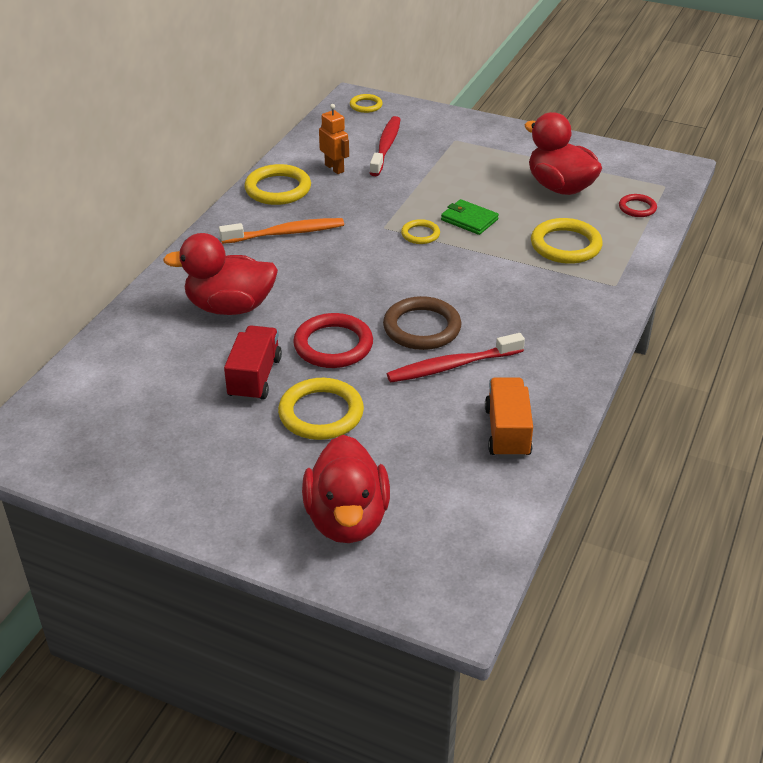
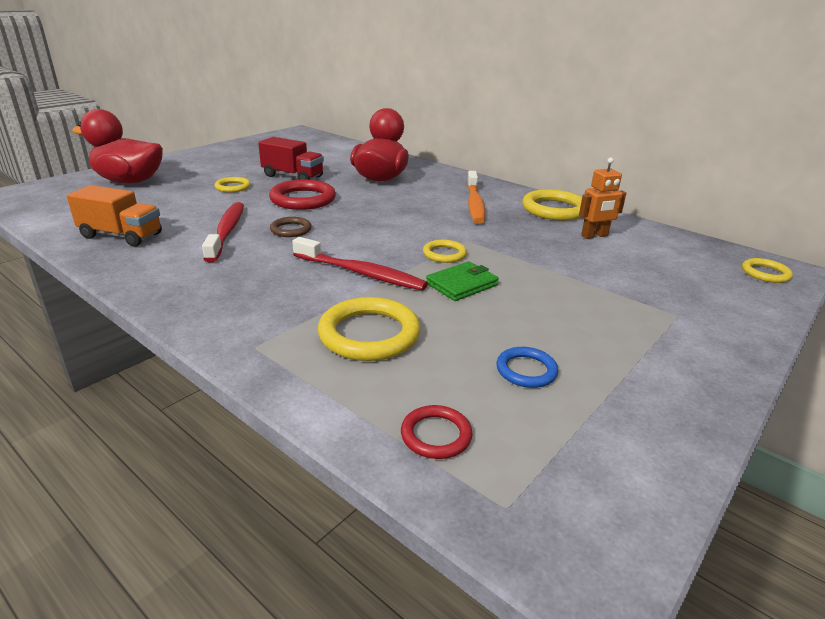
camera: 105 degrees right, 10 degrees down
(321, 413) = (233, 187): yellow ring -> yellow ring, size x0.56
(385, 147) = (648, 267): red toothbrush -> red toothbrush (360, 273)
(422, 328) = (291, 230): brown ring -> brown ring, size x0.56
(560, 187) = (526, 370): red duck -> blue ring

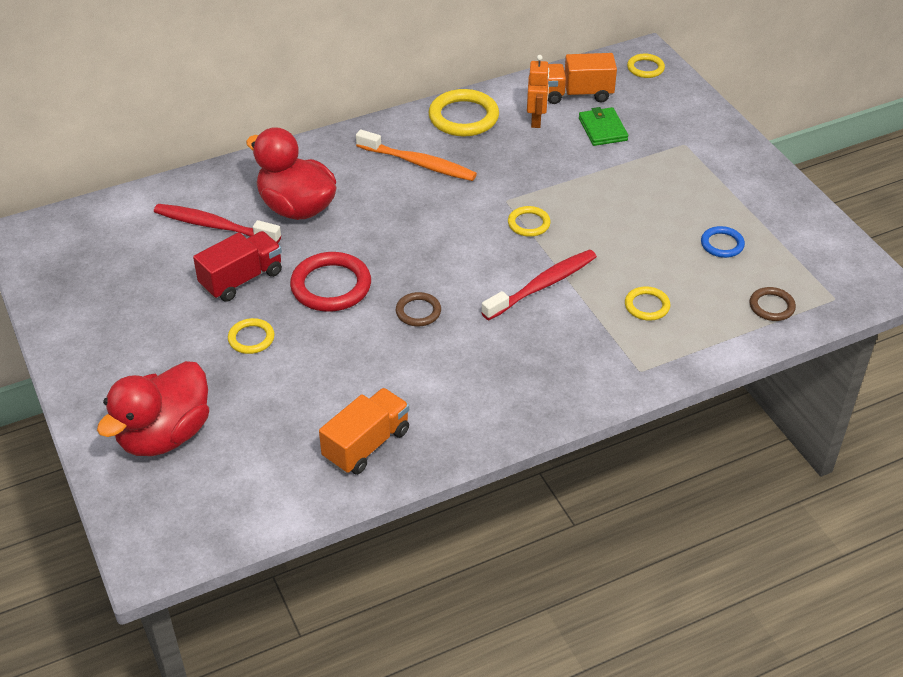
camera: 65 degrees left, 15 degrees up
(226, 232) = (399, 360): red toothbrush -> red toothbrush (215, 226)
(369, 334) = (647, 306): yellow ring -> yellow ring, size x0.56
(436, 435) = (771, 306): red ring -> brown ring
(462, 284) = (590, 232): green wallet -> green wallet (602, 129)
(662, 247) = (577, 94): none -> orange truck

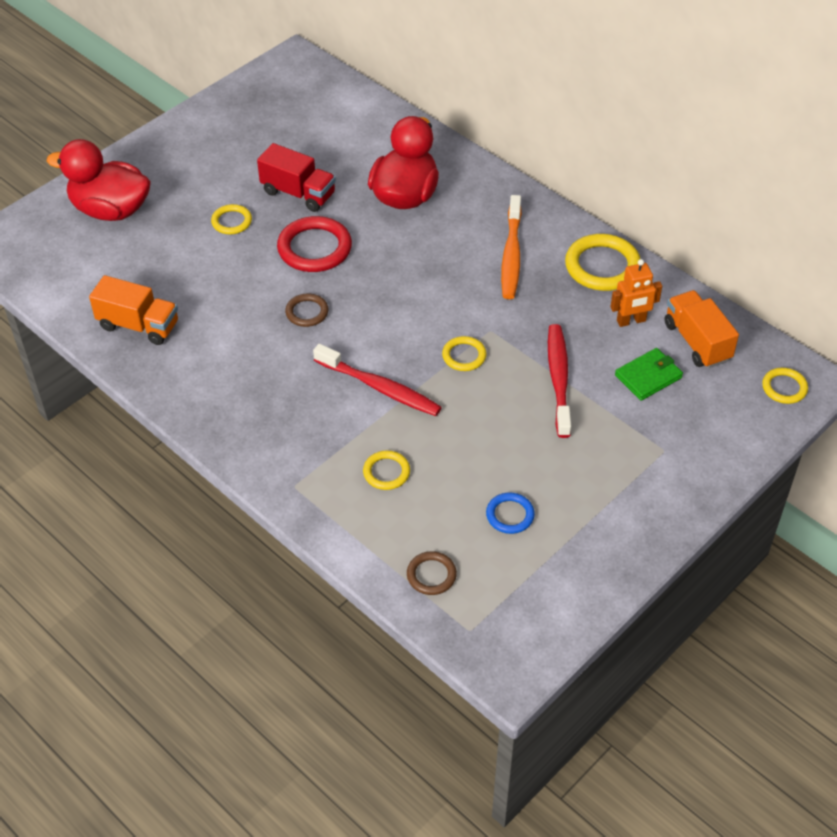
camera: 70 degrees right, 5 degrees up
(215, 226) = (356, 156): red toothbrush -> red toothbrush (558, 380)

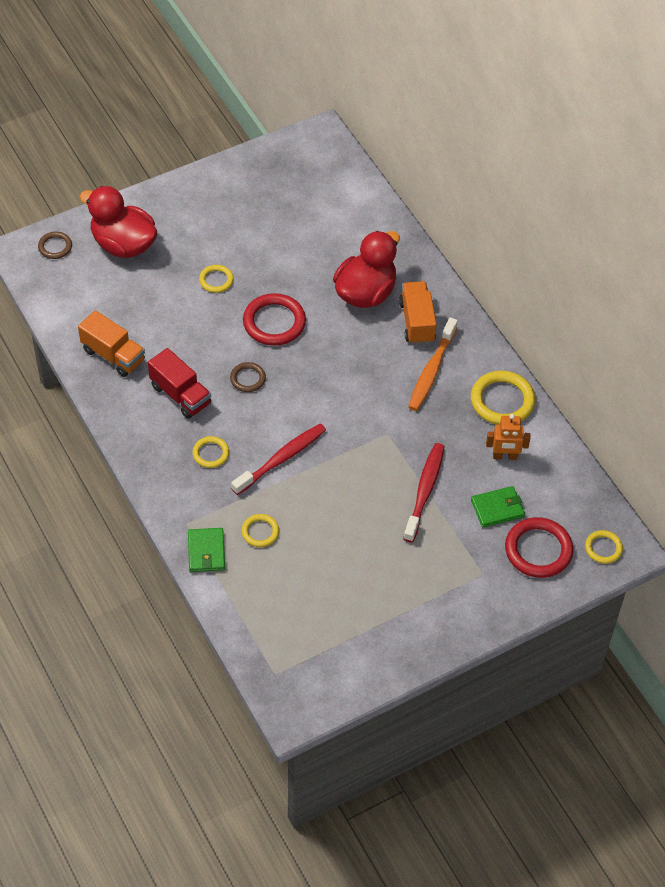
camera: 15 degrees right, 5 degrees up
(298, 193) = (279, 267): red truck -> red truck (180, 395)
(330, 511) = (206, 551): none -> green wallet
(379, 387) = (281, 459): red toothbrush -> red toothbrush turned 90 degrees counterclockwise
(431, 575) = (263, 623): brown ring -> brown ring (55, 247)
(464, 356) = (357, 450): yellow ring -> yellow ring (210, 453)
(510, 515) = (340, 593): blue ring -> none
(697, 342) = (550, 489): orange truck -> orange truck (417, 322)
(714, 408) = (538, 550): none -> red ring

